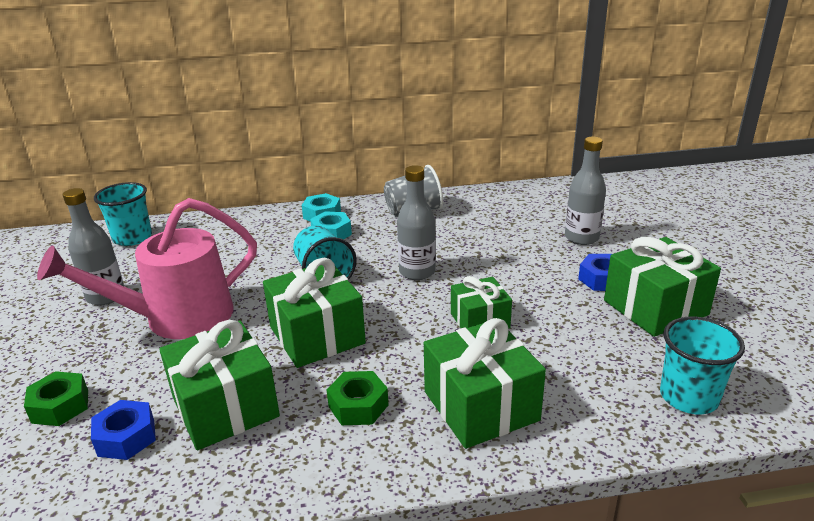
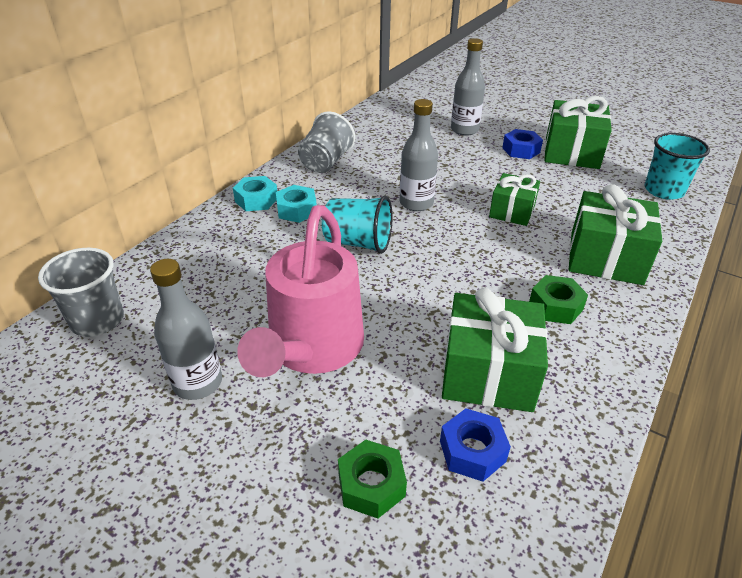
camera: 50 degrees left, 10 degrees up
(132, 238) = (97, 320): turquoise cup -> grey cup
(317, 335) = (442, 285): green gift -> none

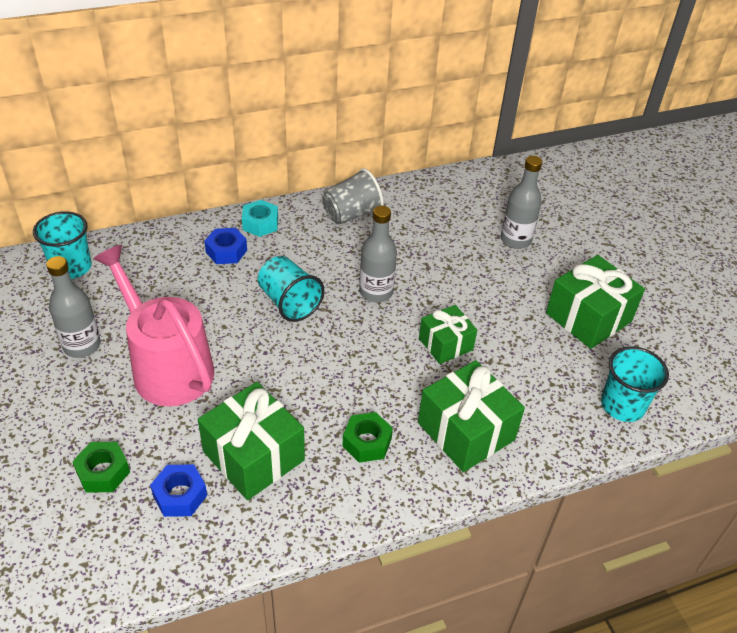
camera: 35 degrees right, 5 degrees up
(97, 320) = (71, 267): grey cup -> turquoise cup
(297, 210) = (278, 248): turquoise nut -> none
(312, 349) = (166, 366): pink watering can -> pink watering can turned 90 degrees clockwise
(521, 150) = (540, 289): blue nut -> blue nut (226, 251)

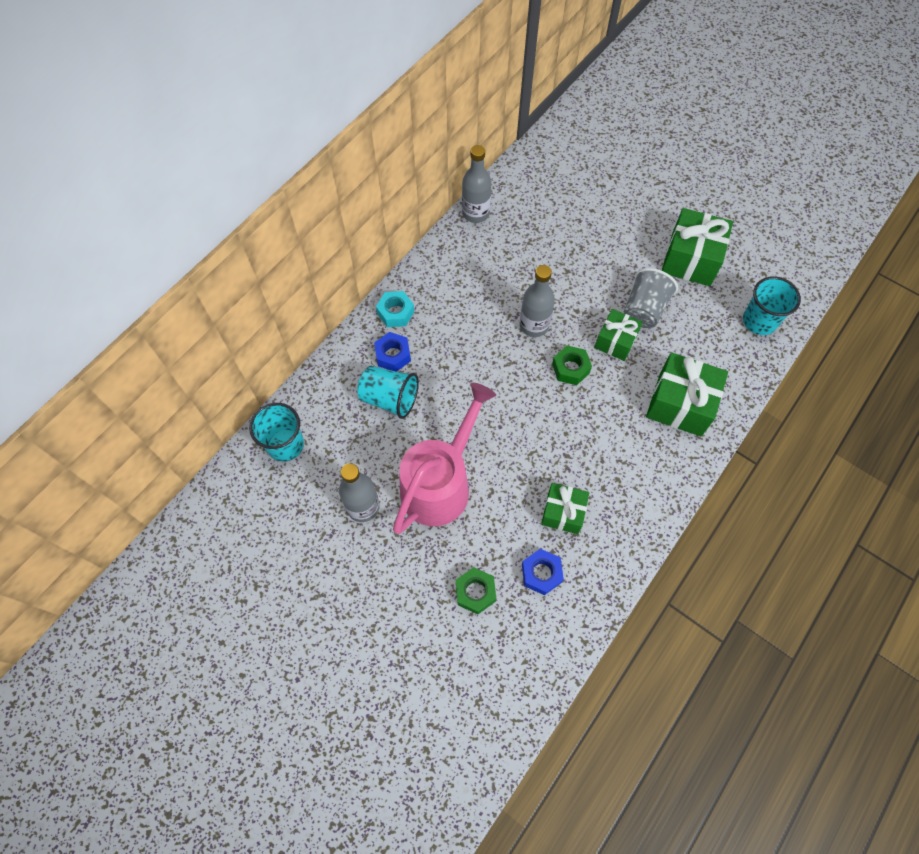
camera: 30 degrees left, 20 degrees up
(166, 366) = (441, 483): pink watering can -> pink watering can turned 105 degrees clockwise
(254, 456) = (563, 512): green gift -> green gift, size x0.62
(289, 302) = (480, 373): turquoise cup -> turquoise cup (389, 399)
(351, 214) = (457, 262): grey cup -> grey cup (644, 310)
(367, 442) = (626, 453): green nut -> green nut (570, 368)
(515, 240) = (594, 216): grey bottle -> grey bottle (475, 213)

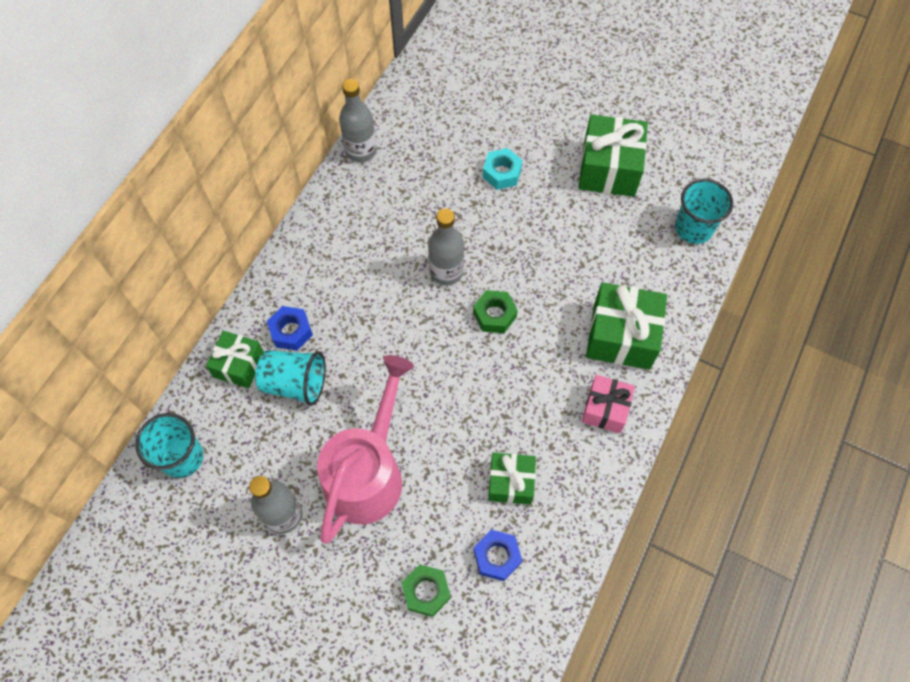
camera: 10 degrees left, 0 degrees up
(395, 313) = (286, 281): turquoise nut -> turquoise nut (502, 173)
(615, 341) = (540, 276): green gift -> green gift (239, 365)
(644, 310) = (566, 234): grey cup -> none
(656, 464) = (605, 409): none -> pink gift

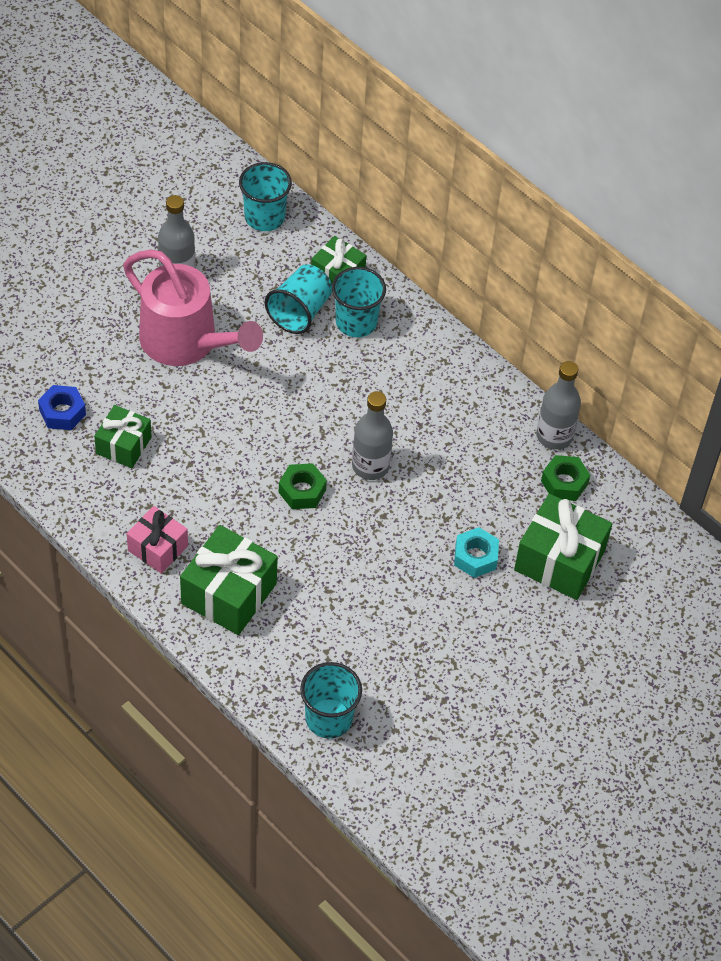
camera: 105 degrees right, 10 degrees down
(291, 331) = (356, 322): blue nut -> turquoise cup
(426, 591) = (59, 353): green nut -> green nut (564, 483)
(609, 169) = (441, 665): green gift -> green gift (559, 560)

